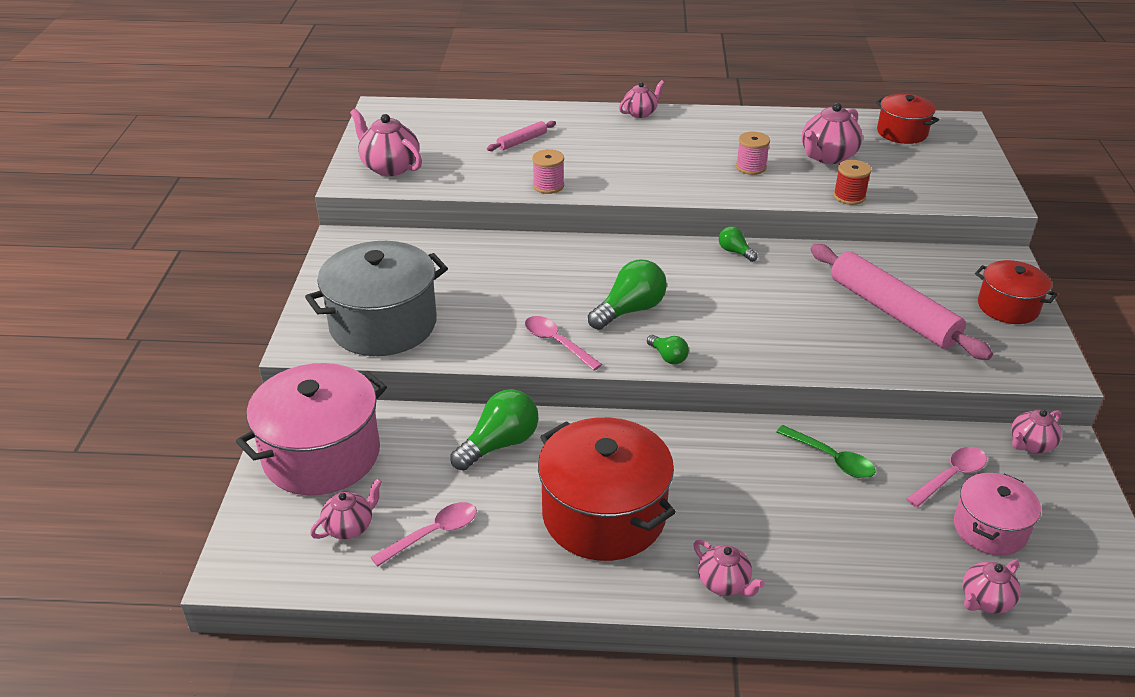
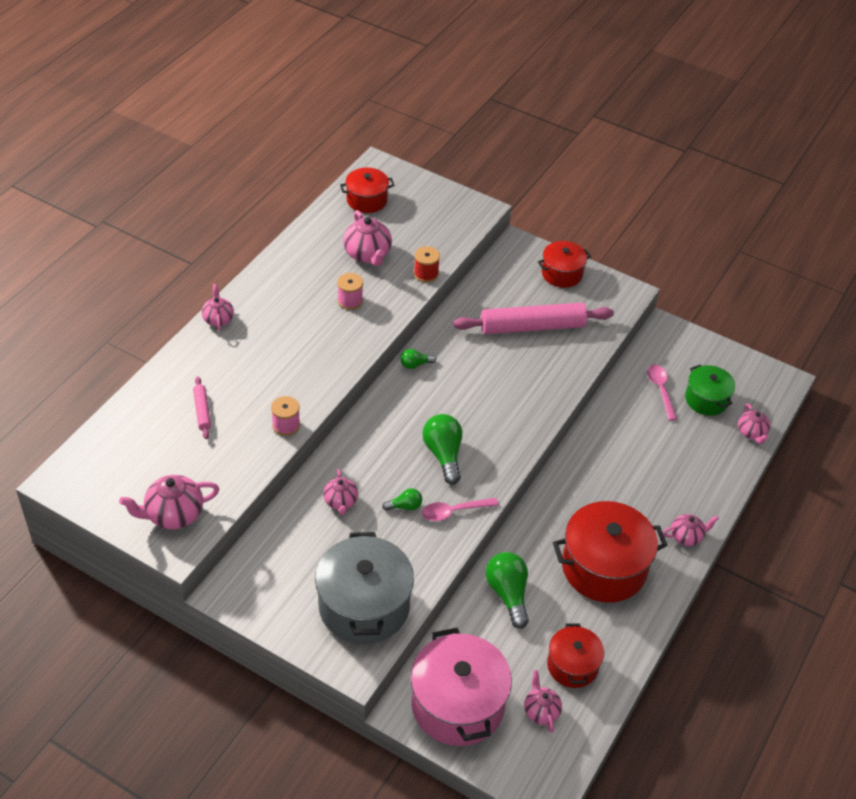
camera: 65 degrees left, 10 degrees up
(433, 534) = (572, 665): pink spoon -> red pot
(668, 357) = (507, 459): green light bulb -> green light bulb (405, 506)
(831, 458) = (617, 433): green spoon -> none
(989, 529) = (706, 399): pink pot -> green pot
(1030, 445) = (655, 341): pink teapot -> pink teapot (341, 502)

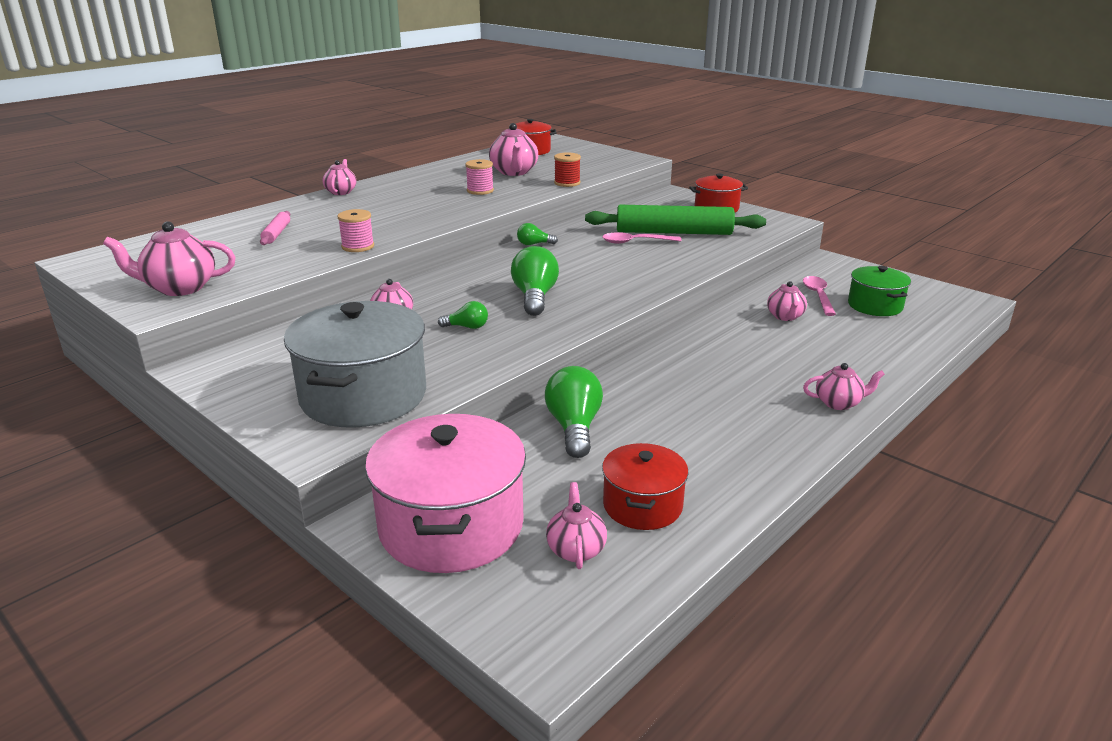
camera: 15 degrees right, 20 degrees down
(454, 511) = (526, 335): pink spoon -> pink spoon (635, 242)
(532, 326) = (673, 232): pink rolling pin -> green rolling pin
(604, 567) = (716, 418): red pot -> none
(751, 433) = (933, 332): pink teapot -> pink teapot (785, 317)

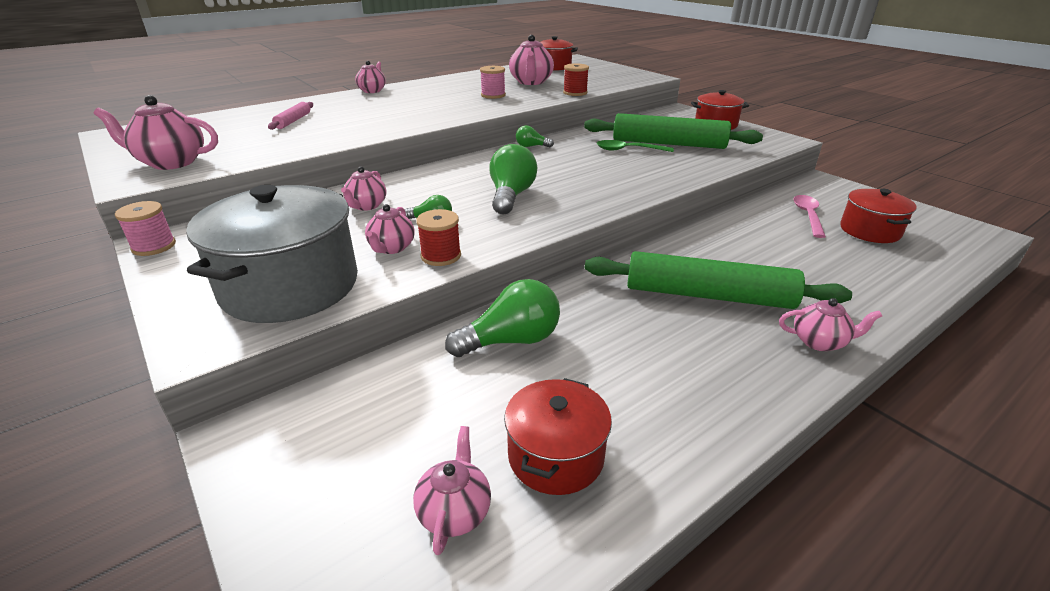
camera: 10 degrees right, 5 degrees up
(358, 246) = (355, 136): pink spool -> pink spool (154, 246)
(451, 526) = (326, 454): pink pot -> none
(492, 358) = (441, 256): none -> red spool
(574, 428) = (511, 340): green light bulb -> green light bulb turned 60 degrees clockwise
(635, 242) = (628, 150): pink spoon -> green spoon
(739, 374) = (708, 295): none -> green rolling pin
(785, 317) = (770, 235): pink teapot -> pink teapot (391, 248)
(875, 306) = (869, 231): green pot -> red pot

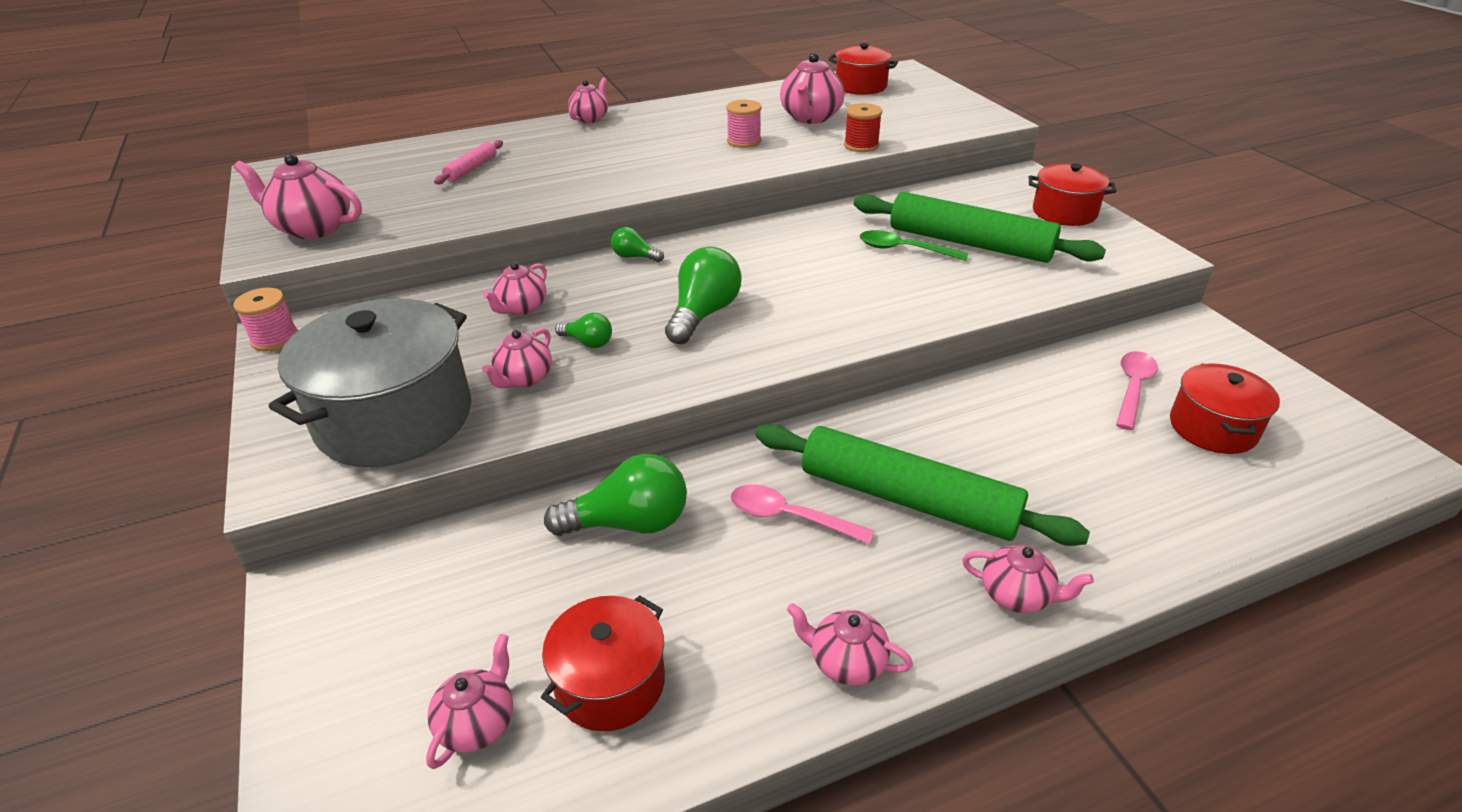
camera: 15 degrees right, 5 degrees up
(441, 256) = (575, 399): red spool -> none
(531, 146) = (772, 228): green light bulb -> green light bulb (634, 257)
(632, 318) = (790, 517): none -> pink spoon
(731, 405) = (846, 662): none -> pink teapot

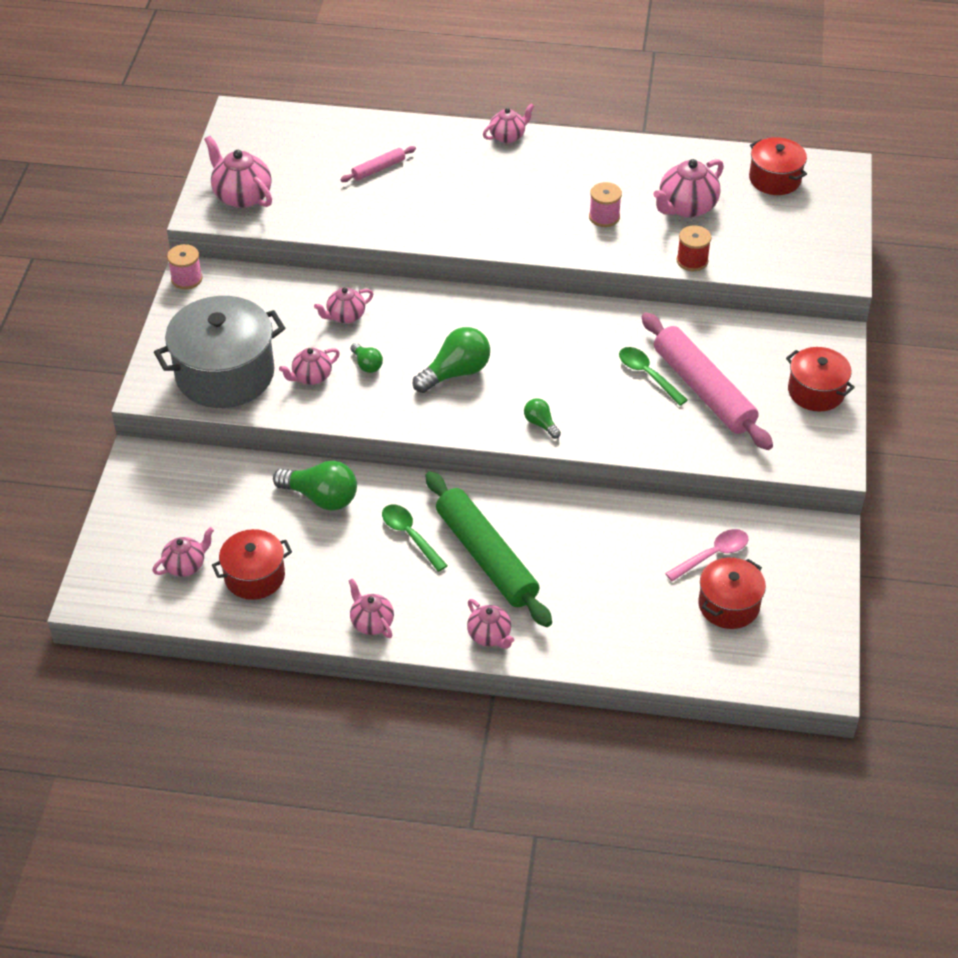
camera: 30 degrees right, 10 degrees up
(634, 257) = (451, 299): green light bulb -> green light bulb (541, 424)
(790, 517) = (410, 536): pink spoon -> green spoon
(969, 243) = (703, 390): green rolling pin -> pink rolling pin

